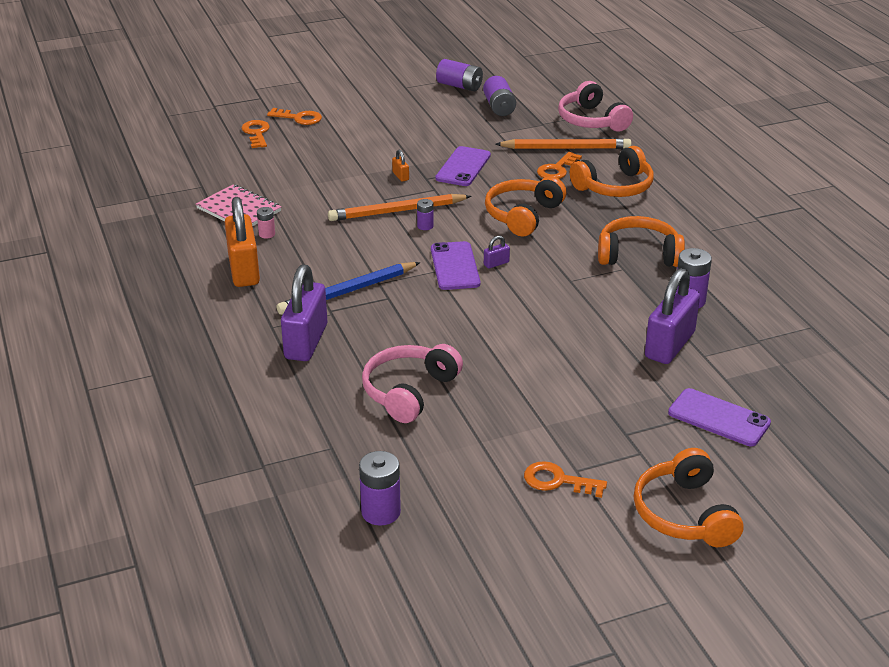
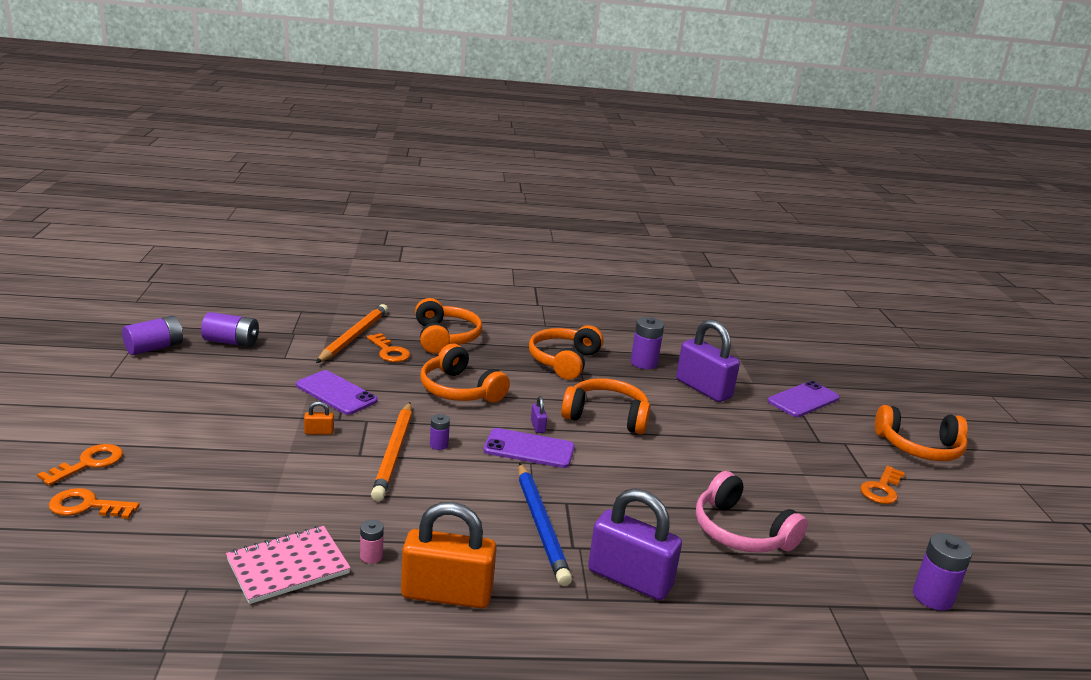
camera: 75 degrees left, 10 degrees down
(548, 295) = (606, 416): none -> orange headphones
(591, 120) = (314, 312): pink headphones -> none

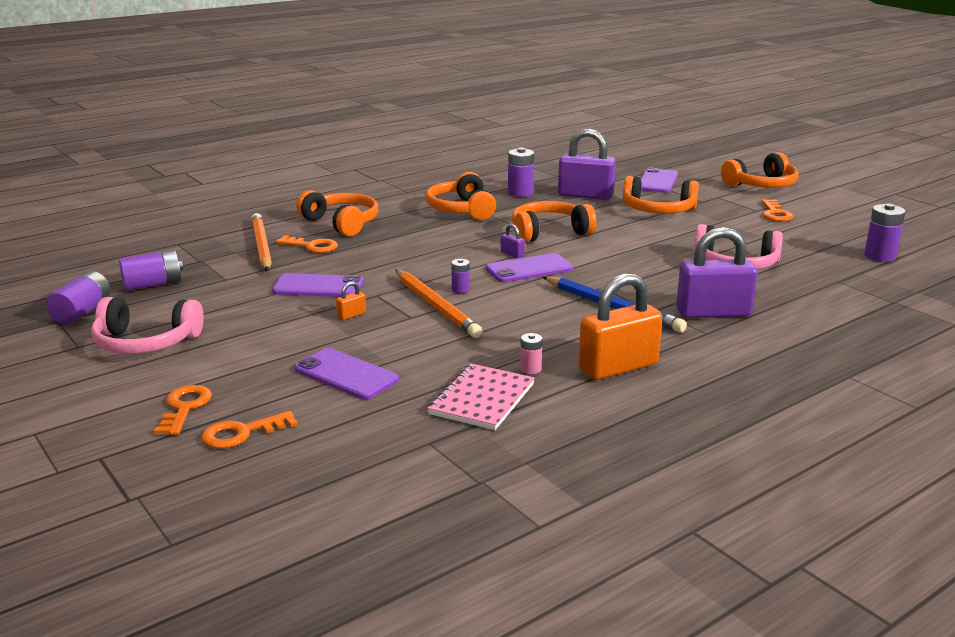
camera: 30 degrees left, 0 degrees up
(151, 392) = (146, 342): none -> pink headphones
(230, 488) = (346, 374): none -> purple phone
(460, 390) = (415, 252): orange headphones -> orange headphones (658, 210)

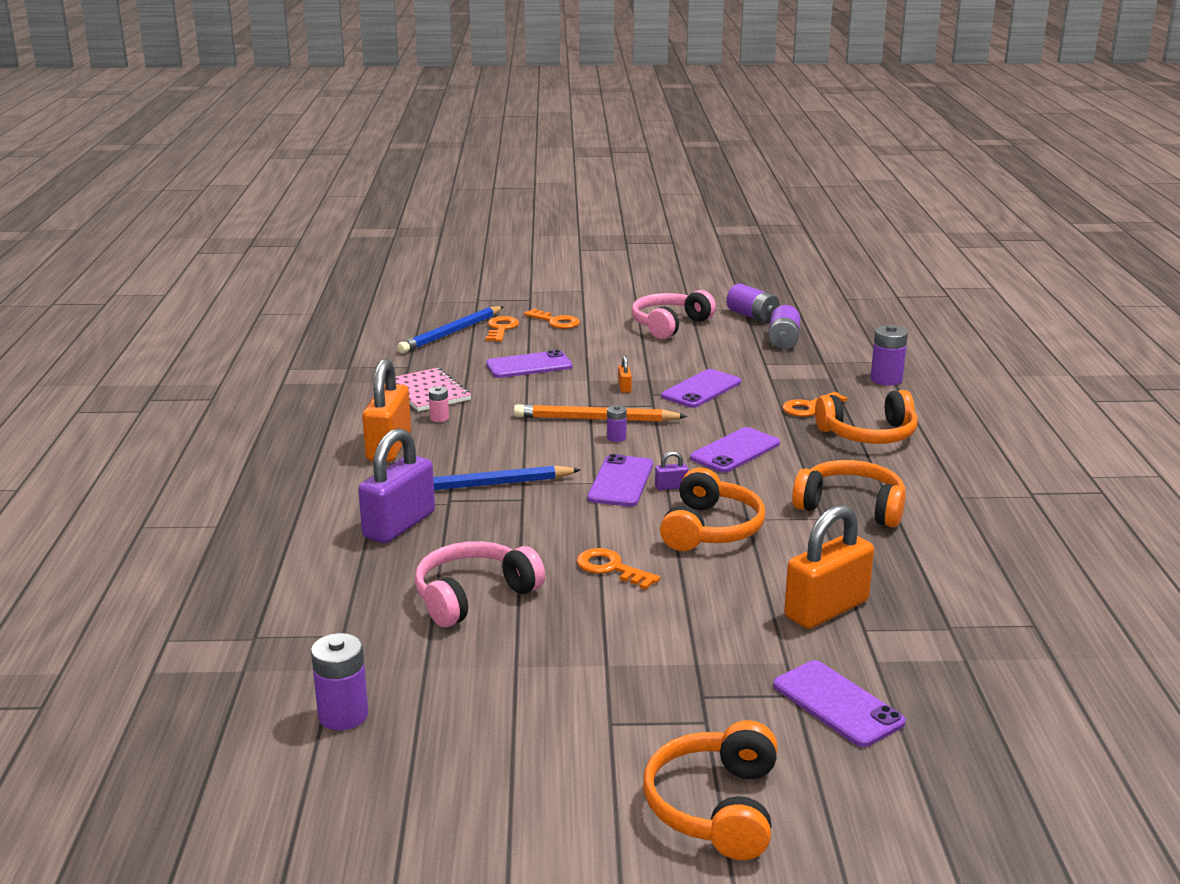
camera: 125 degrees right, 0 degrees up
(261, 246) = (835, 389): orange pencil -> none
(290, 461) = (451, 333): none -> blue pencil
(426, 250) = (735, 451): none -> purple phone
(520, 193) = (884, 566): purple battery -> purple battery (886, 379)
(585, 195) = (826, 609): purple padlock -> orange padlock
(658, 210) = (705, 637): orange headphones -> none
(775, 214) = (578, 730): orange key -> orange key (611, 568)

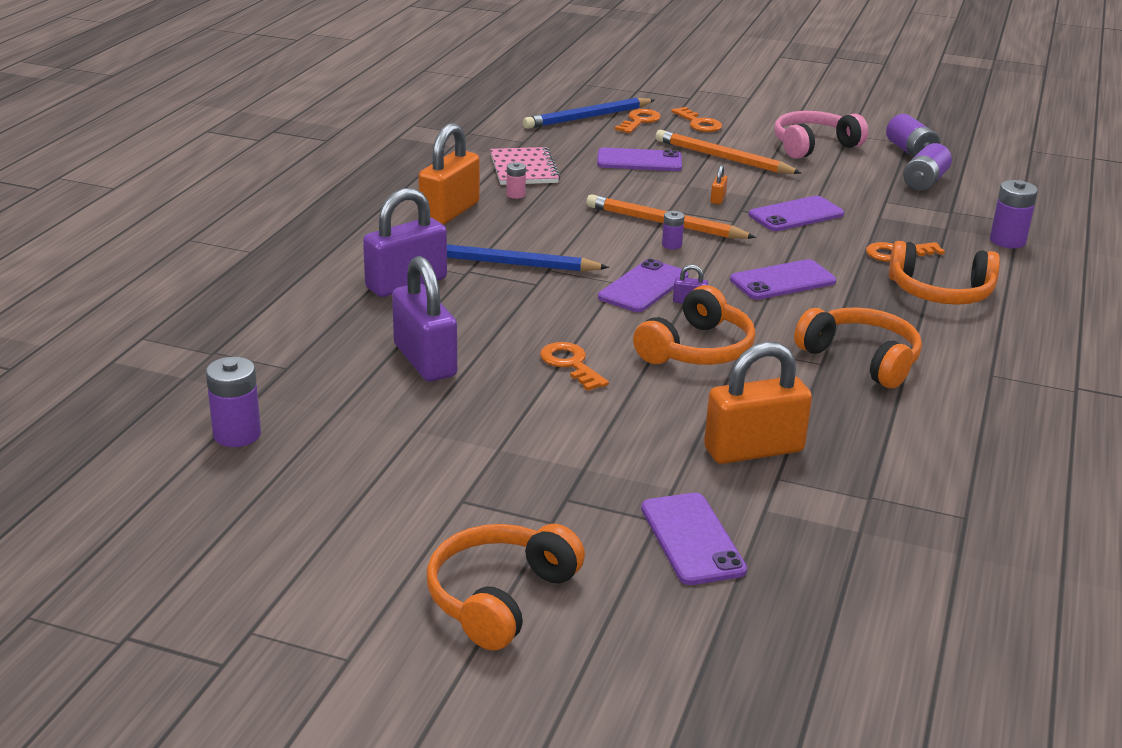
camera: 20 degrees right, 5 degrees up
(473, 596) = (424, 360): pink headphones -> purple padlock
(600, 350) = (723, 158): none -> orange pencil

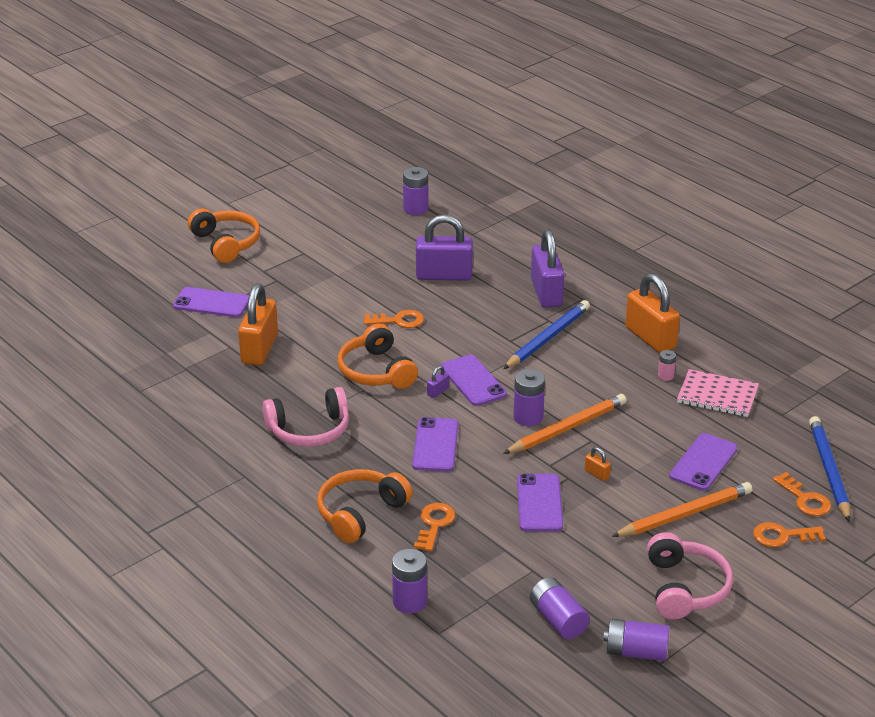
camera: 120 degrees right, 5 degrees up
(671, 245) = (528, 417): purple battery -> purple battery, size x1.80
(861, 359) = (309, 430): orange headphones -> pink headphones

